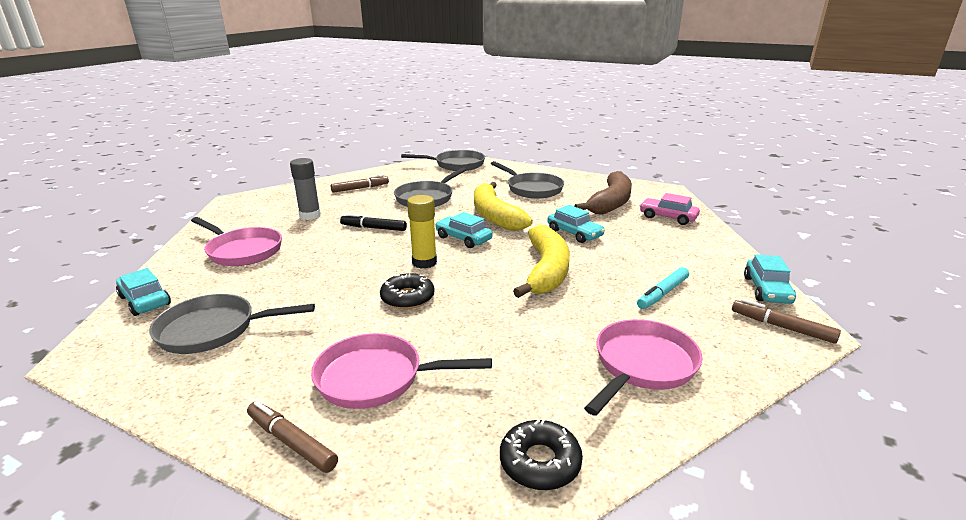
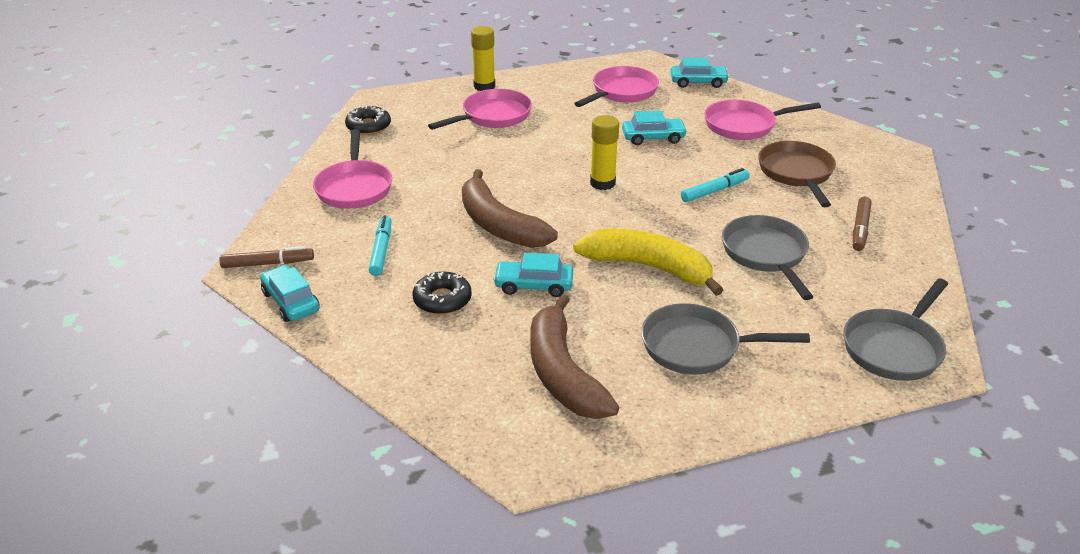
camera: 135 degrees right, 10 degrees up
(213, 330) = (622, 92): grey pan -> pink pan
(291, 442) = (484, 86): brown marker -> yellow glue stick
(310, 215) = (796, 173): grey glue stick -> brown pan
(373, 228) = (714, 191): black marker -> turquoise marker
(407, 298) = (559, 155): black donut -> black donut (442, 300)
(463, 238) = (620, 221): turquoise car -> turquoise car (653, 138)
(546, 271) = (499, 225): yellow banana -> brown banana
(668, 217) = (462, 380): pink car -> none

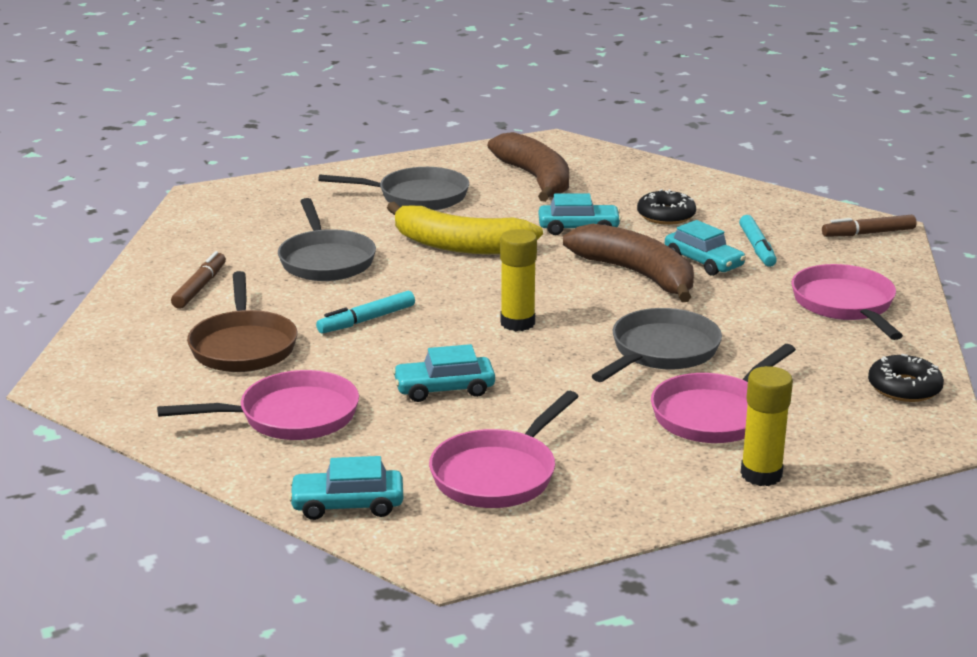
camera: 175 degrees right, 10 degrees down
(291, 302) = (813, 209): turquoise car -> turquoise car (703, 262)
(894, 347) = (235, 202): grey pan -> grey pan (661, 352)

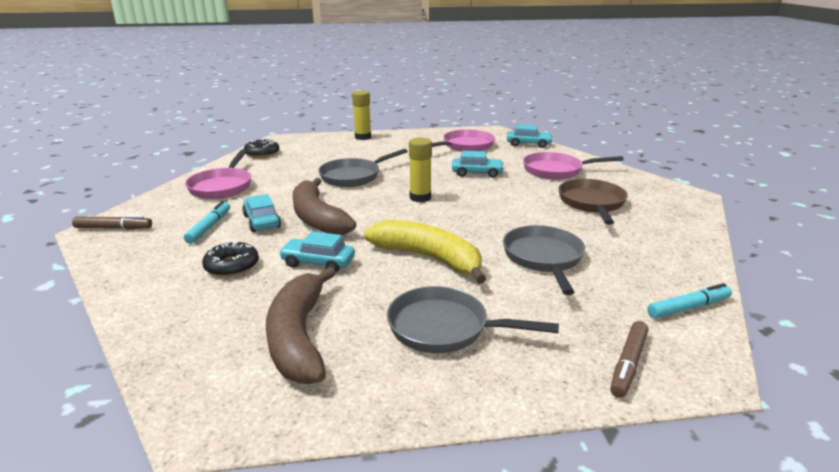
camera: 165 degrees left, 0 degrees up
(200, 287) = (641, 246): brown marker -> brown marker (628, 364)
(366, 320) = (514, 209): turquoise marker -> turquoise marker (688, 307)
(714, 414) = (358, 153): pink pan -> none

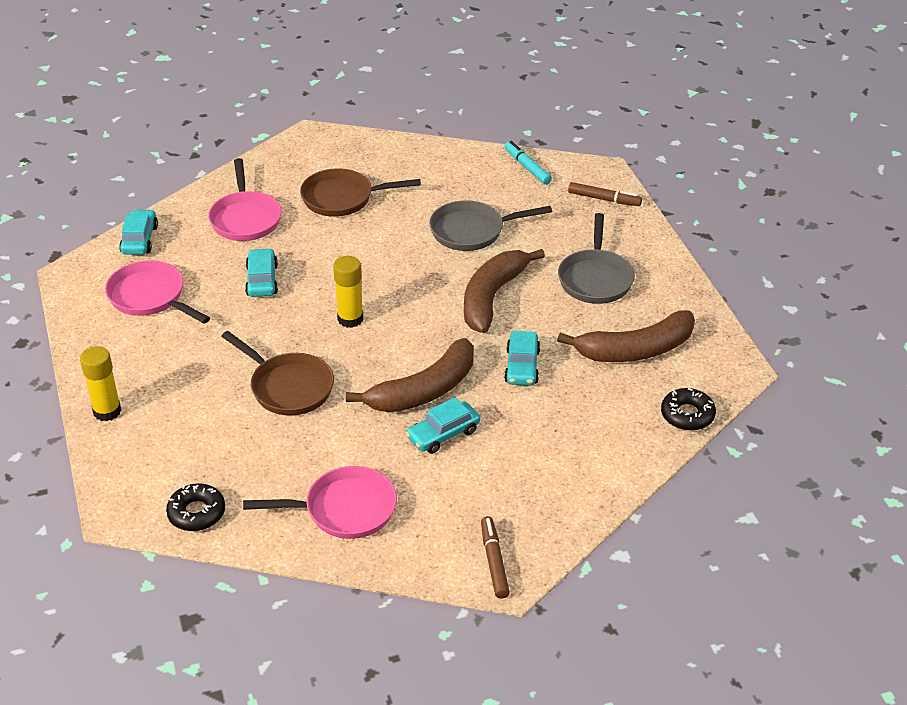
camera: 100 degrees left, 15 degrees up
(209, 227) = (469, 474): turquoise marker -> none
(232, 266) = (546, 424): black donut -> black donut (687, 415)
(353, 176) = (288, 387): grey pan -> brown pan
(429, 258) = (492, 297): yellow banana -> brown banana

